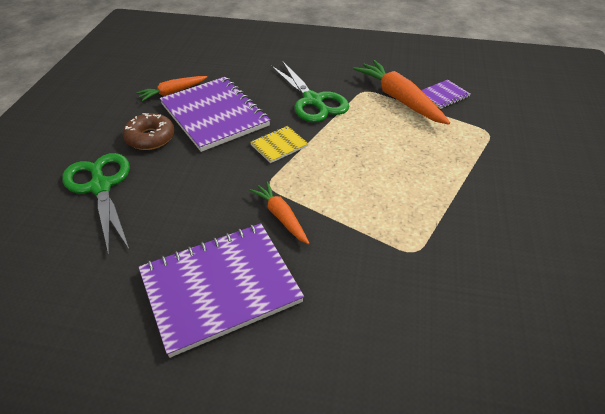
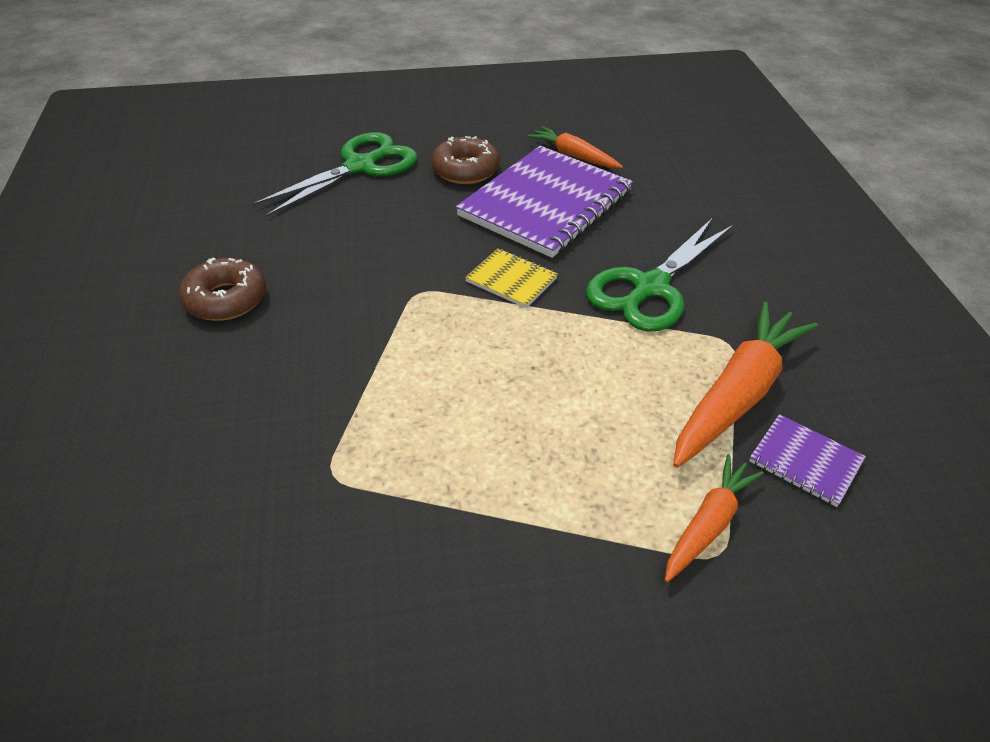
camera: 70 degrees right, 0 degrees up
(220, 287) = (226, 299): purple notebook -> brown donut
(281, 217) = (360, 319): orange carrot -> orange carrot (708, 524)

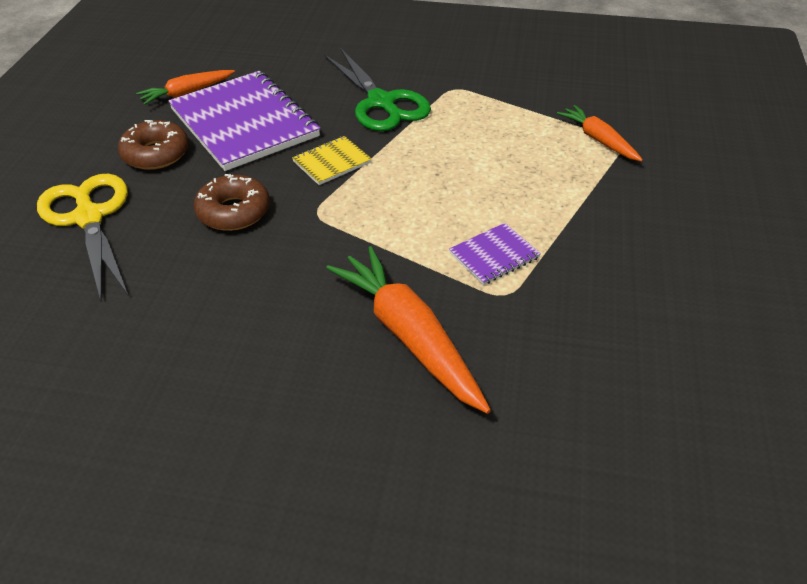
camera: 70 degrees left, 0 degrees up
(226, 299) = (247, 340): brown donut -> brown donut (233, 212)
(360, 166) = (89, 217): green scissors -> yellow scissors
(737, 394) = (501, 99): orange carrot -> orange carrot (409, 336)
(805, 461) = (563, 94): purple notebook -> purple notebook (494, 255)

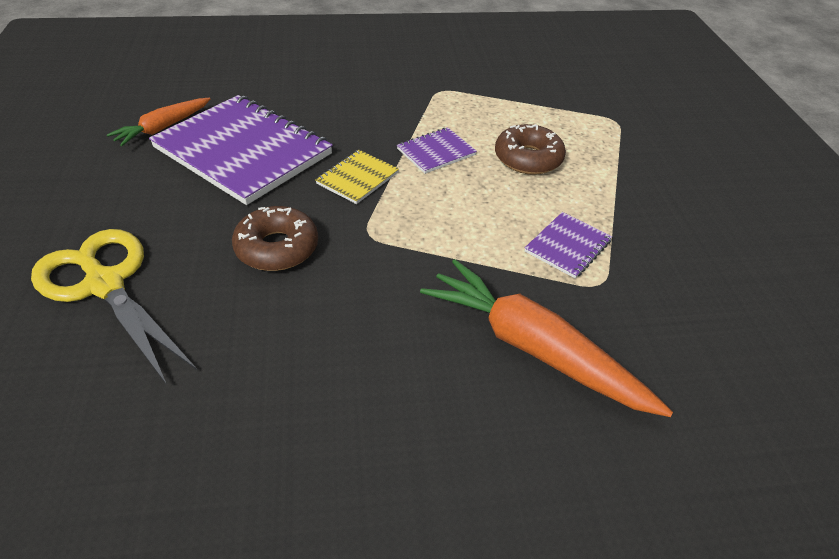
camera: 20 degrees left, 0 degrees up
(156, 154) = (156, 198): brown donut -> brown donut (528, 158)
(381, 102) = (377, 112): green scissors -> none
(417, 148) = (436, 152): none -> purple notebook
(598, 140) = (596, 121): orange carrot -> none

